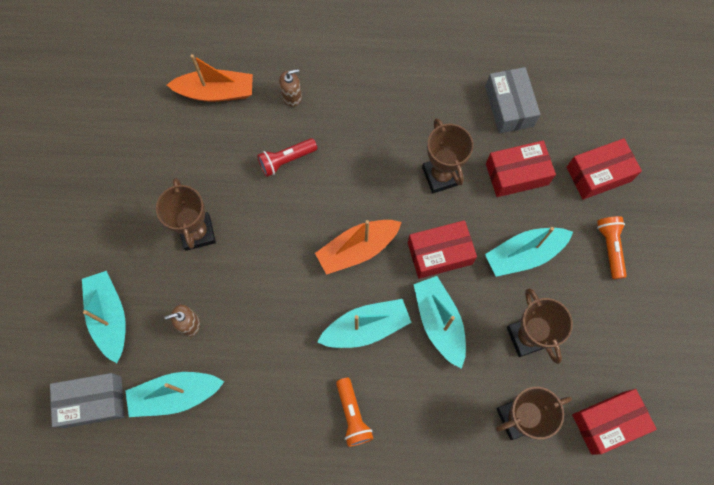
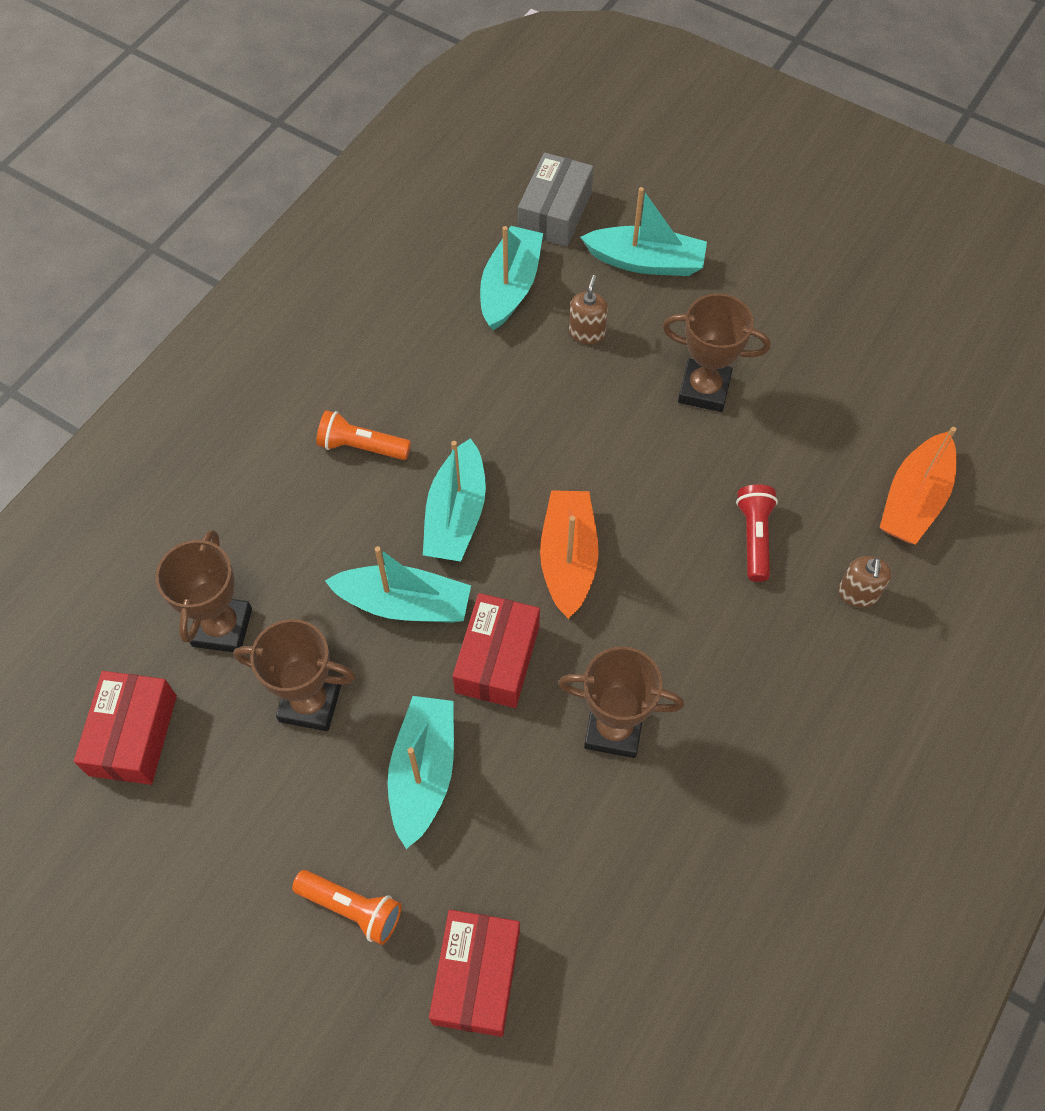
camera: 120 degrees right, 10 degrees down
(509, 106) = (675, 908): grey box -> none
(516, 174) = (552, 843): red box -> none

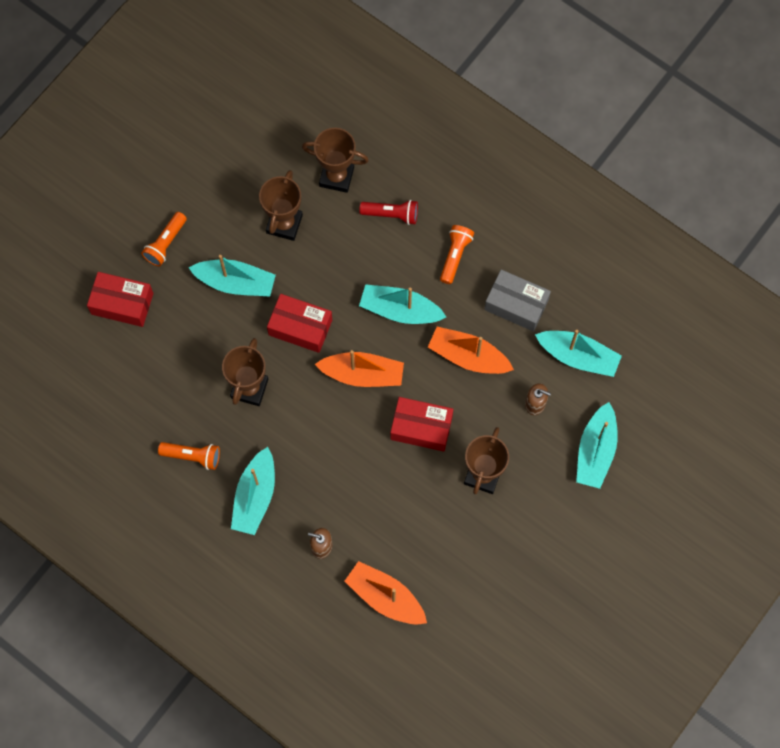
camera: 95 degrees right, 10 degrees up
(133, 735) = (275, 132): red box -> red box (421, 427)
(404, 604) = (341, 277): turquoise boat -> turquoise boat (255, 496)
(524, 419) = (468, 356): none -> orange boat
(555, 212) = (644, 393): grey box -> grey box (516, 305)
(748, 810) = (193, 456): none -> orange flashlight
(754, 537) = (367, 489): red flashlight -> red flashlight (391, 214)

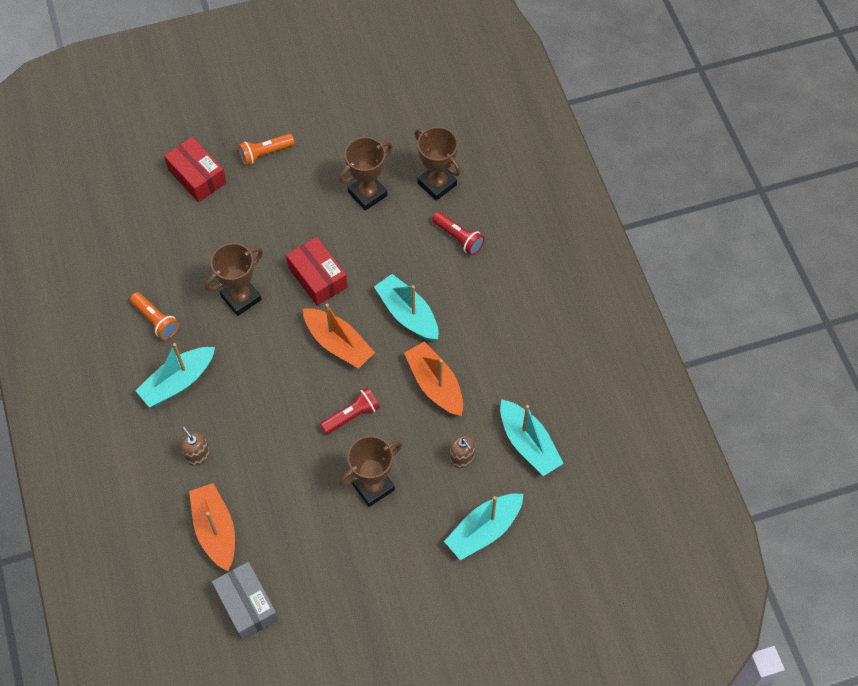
camera: 35 degrees right, 10 degrees down
(235, 282) = (295, 214): turquoise boat -> none
(421, 427) = (352, 415): red box -> red flashlight
(455, 256) = (485, 300): orange flashlight -> none
(516, 305) = (507, 369): grey box -> grey box (246, 605)

